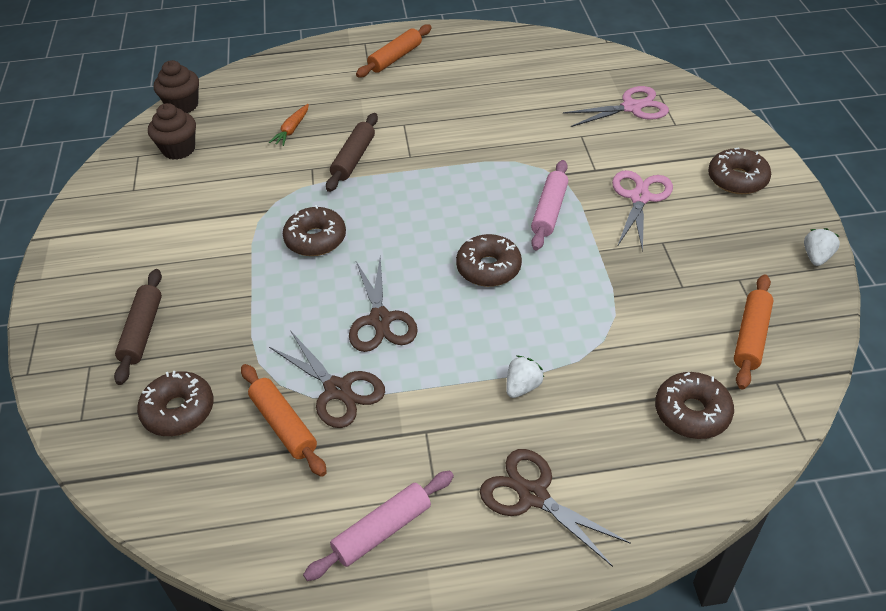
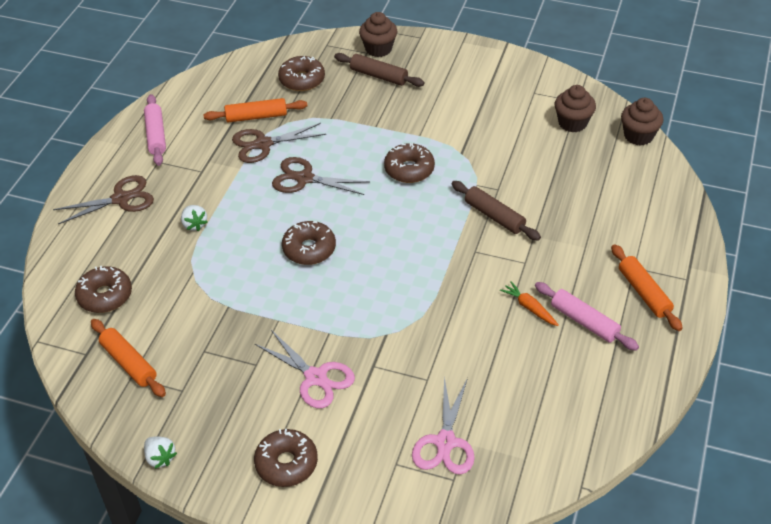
camera: 115 degrees right, 0 degrees up
(77, 356) = (378, 49): none -> brown cupcake
(292, 130) = (560, 191): orange carrot -> orange carrot (529, 308)
(549, 211) = (343, 310): pink rolling pin -> pink rolling pin (584, 321)

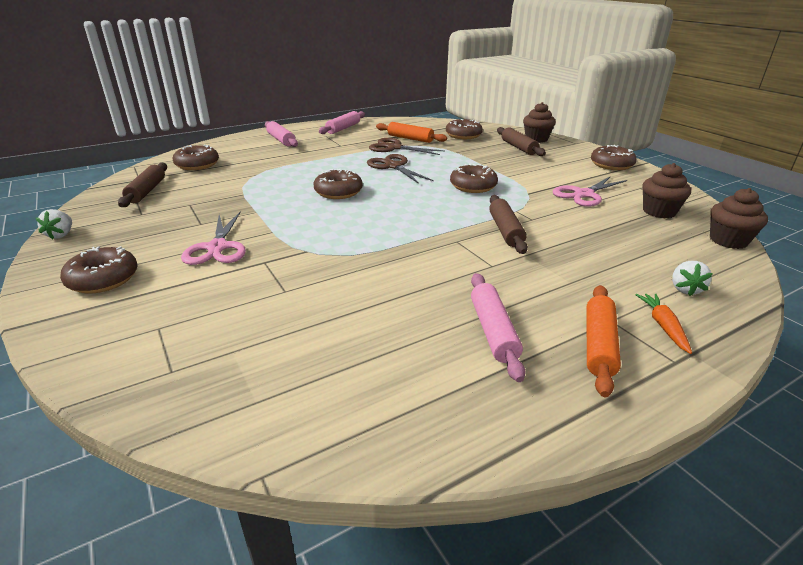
camera: 40 degrees right, 15 degrees down
(121, 199) = (281, 140): brown scissors -> pink rolling pin
(129, 363) = (147, 191): orange rolling pin -> brown rolling pin
(194, 224) = (296, 160): white strawberry -> white strawberry (685, 289)
(445, 442) = (218, 339): pink scissors -> pink scissors (584, 194)
(484, 65) = (611, 165): none -> brown donut
(529, 308) = (450, 294): orange carrot -> orange carrot (663, 326)

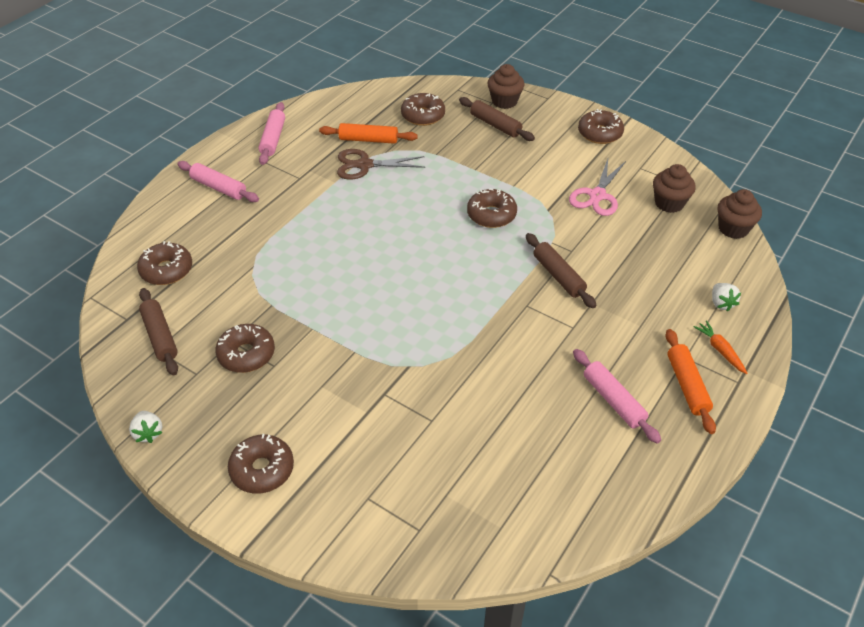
camera: 25 degrees left, 15 degrees up
(217, 247) = (324, 392): pink scissors -> none
(338, 192) = (368, 268): brown donut -> brown donut (246, 354)
(393, 166) = (389, 203): brown scissors -> none

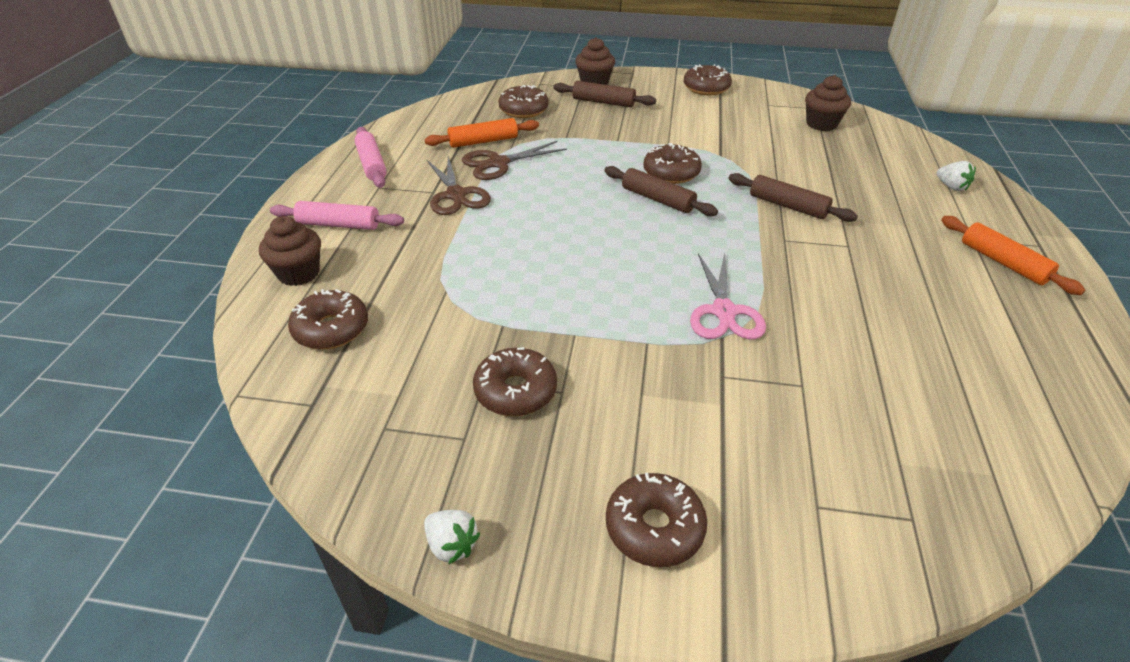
camera: 25 degrees left, 5 degrees down
(160, 336) = (378, 410): brown rolling pin -> brown rolling pin (657, 199)
(314, 186) = (456, 195): none -> brown scissors
(597, 195) = (754, 133): pink scissors -> pink scissors (724, 312)
(613, 400) = (956, 298): pink rolling pin -> none
(720, 350) = (994, 224): orange carrot -> none
(733, 229) = (894, 129): brown cupcake -> brown cupcake (299, 273)

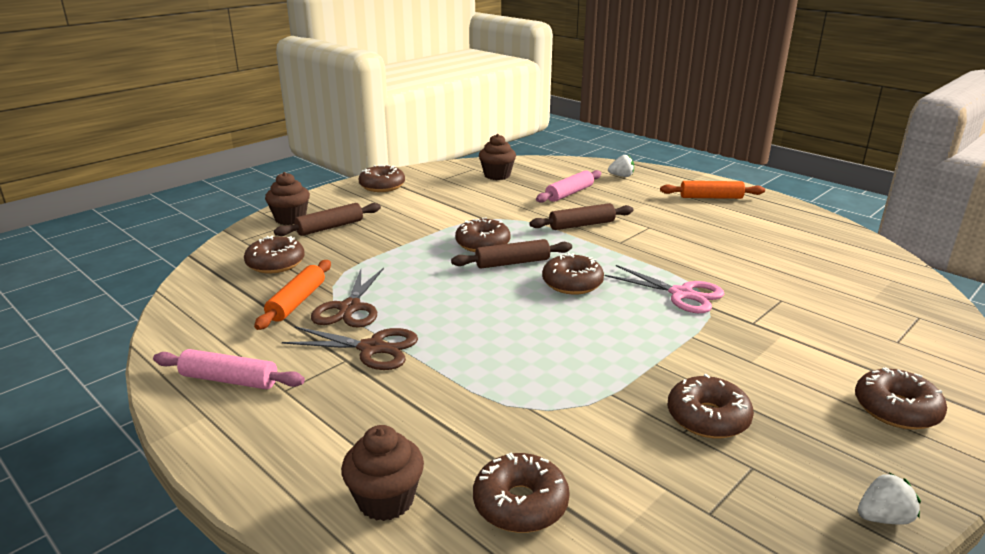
camera: 55 degrees left, 15 degrees down
(339, 225) = (323, 440): pink rolling pin -> pink rolling pin (569, 193)
(661, 242) = (572, 283): none -> brown donut

